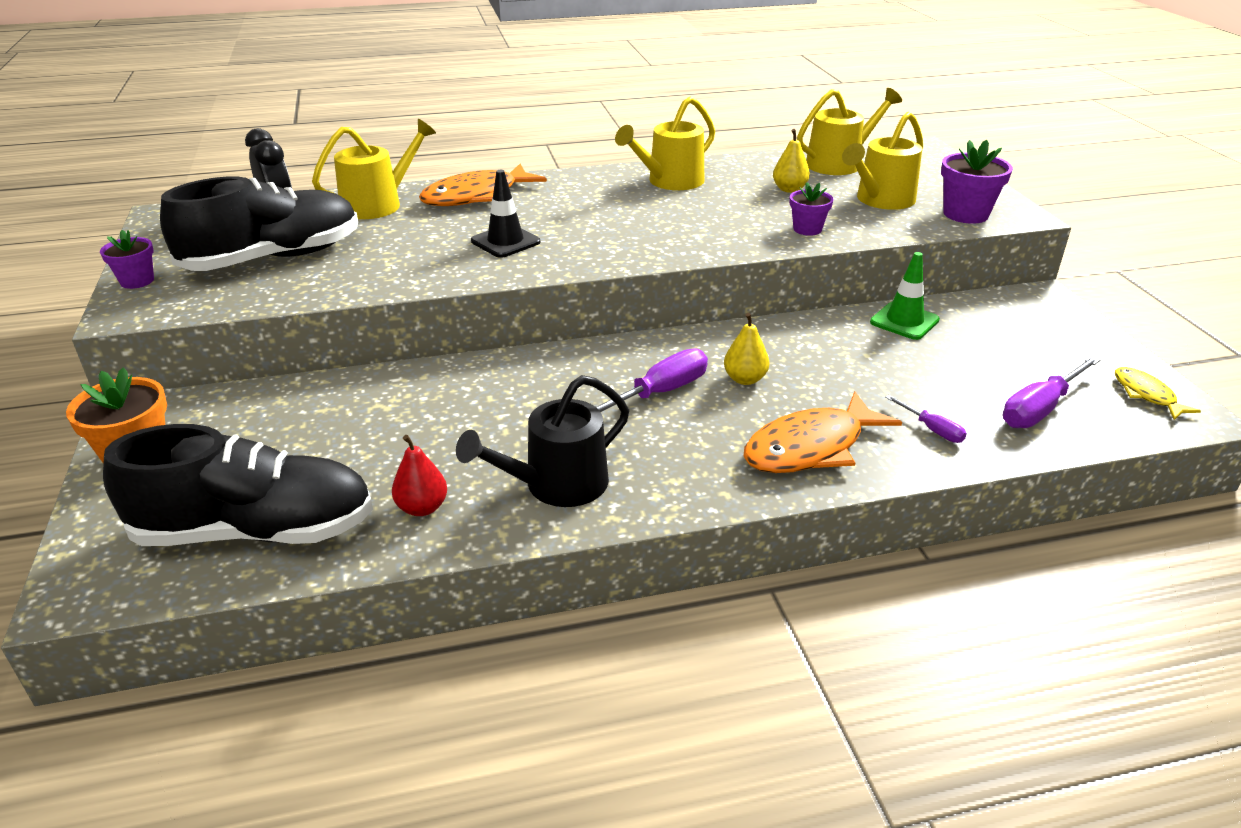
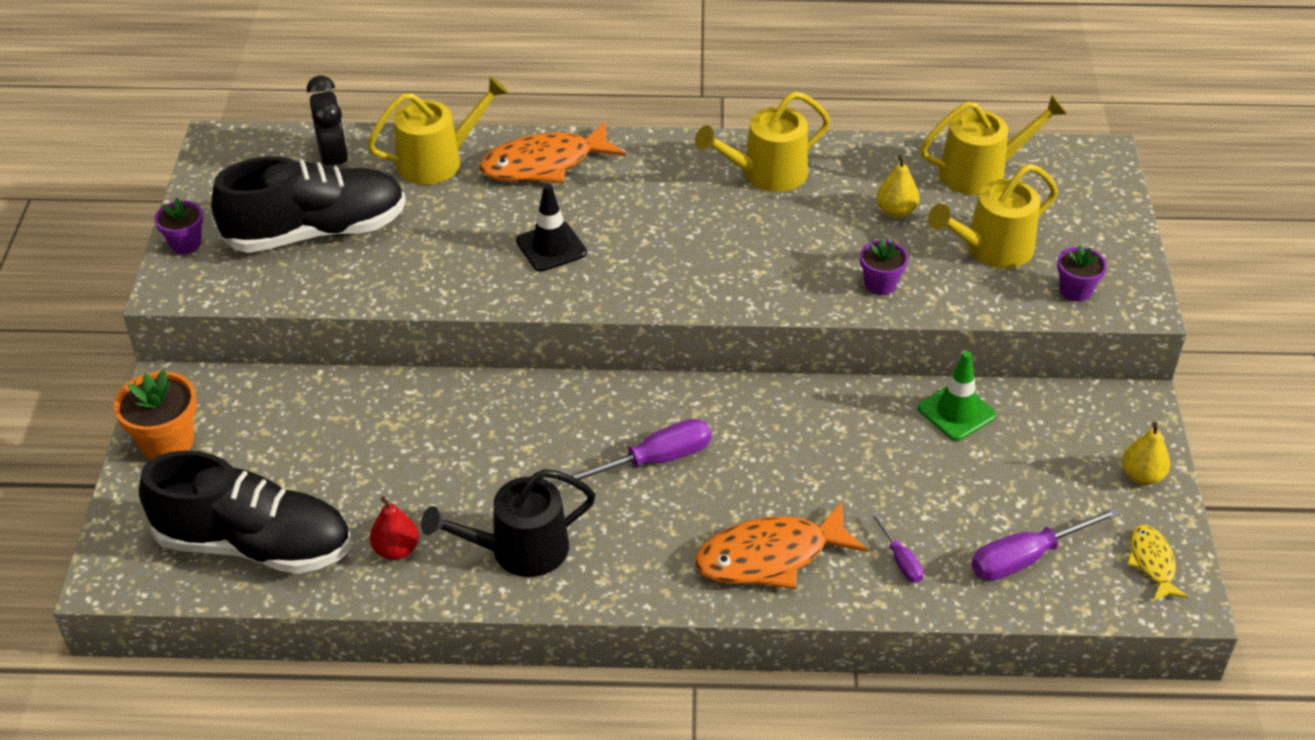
camera: 15 degrees right, 10 degrees up
(745, 379) = (747, 459): yellow pear -> yellow pear (1141, 476)
(965, 214) = (1075, 290): purple flower pot -> purple flower pot, size x0.63

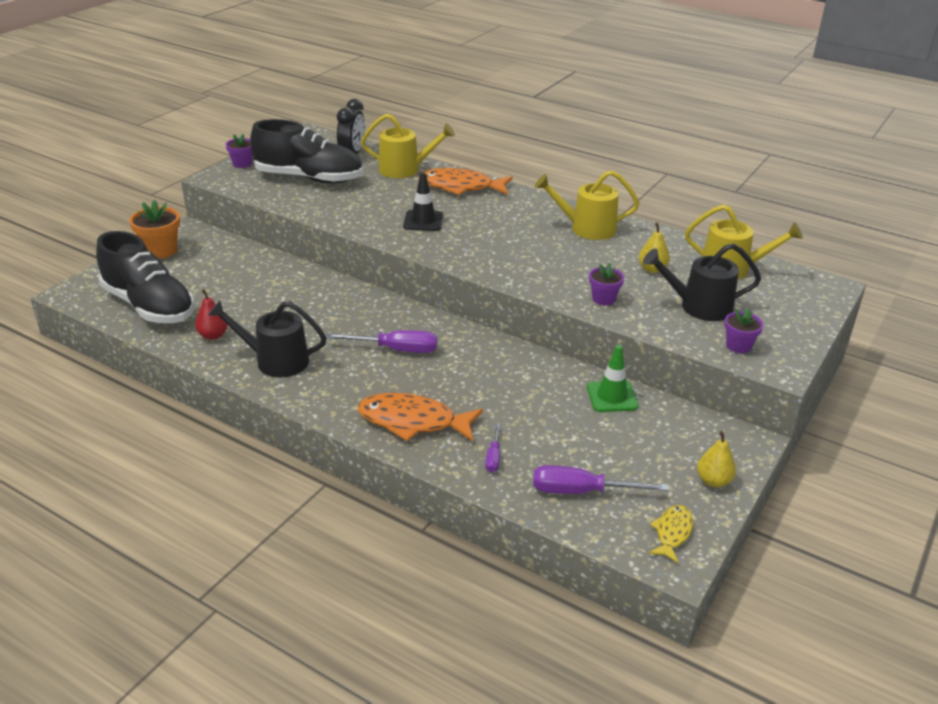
camera: 30 degrees right, 10 degrees down
(992, 249) = (699, 306): yellow watering can -> black watering can

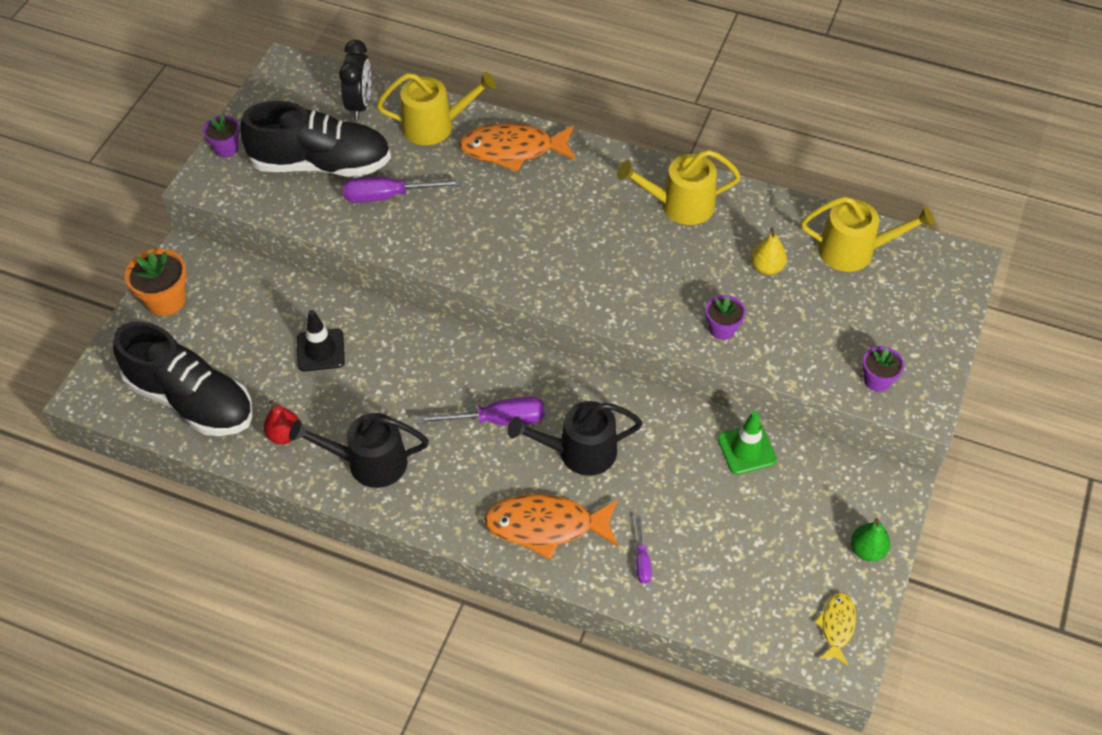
camera: 10 degrees left, 20 degrees up
(423, 221) = (485, 225): black traffic cone -> black traffic cone (320, 350)
(581, 491) = (740, 590): purple screwdriver -> purple screwdriver (388, 196)
(699, 306) = (827, 323): black watering can -> black watering can (579, 452)
(713, 481) = (867, 550): yellow pear -> green pear

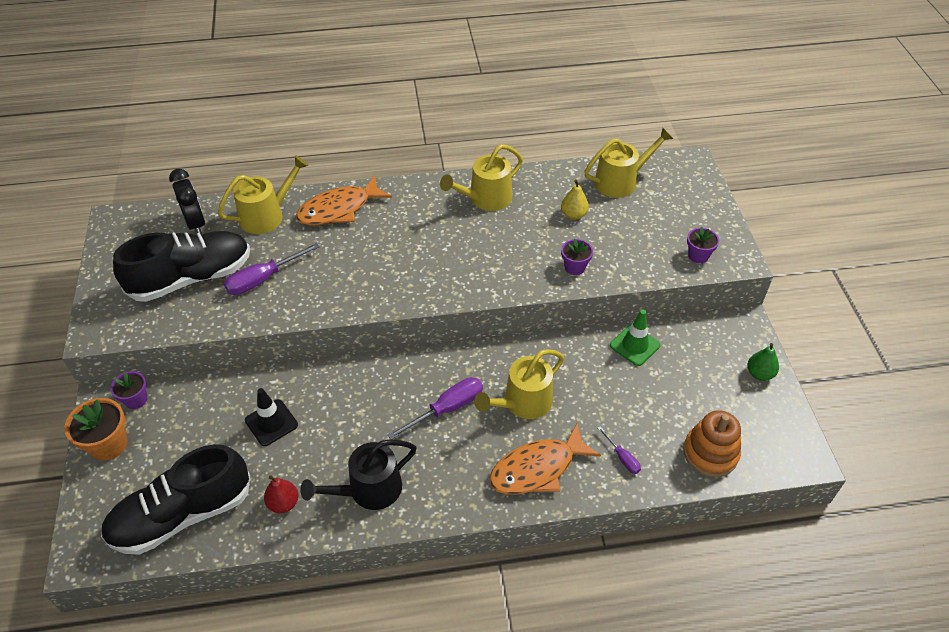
camera: 30 degrees left, 5 degrees down
(191, 400) = (182, 515): black shoe -> black shoe turned 150 degrees clockwise
(226, 148) = (100, 298): purple flower pot -> purple flower pot (136, 399)
(579, 452) = (523, 402): black watering can -> yellow watering can
(741, 604) = (710, 453): none -> orange stacking toy
(836, 626) = (780, 435): yellow fish -> none

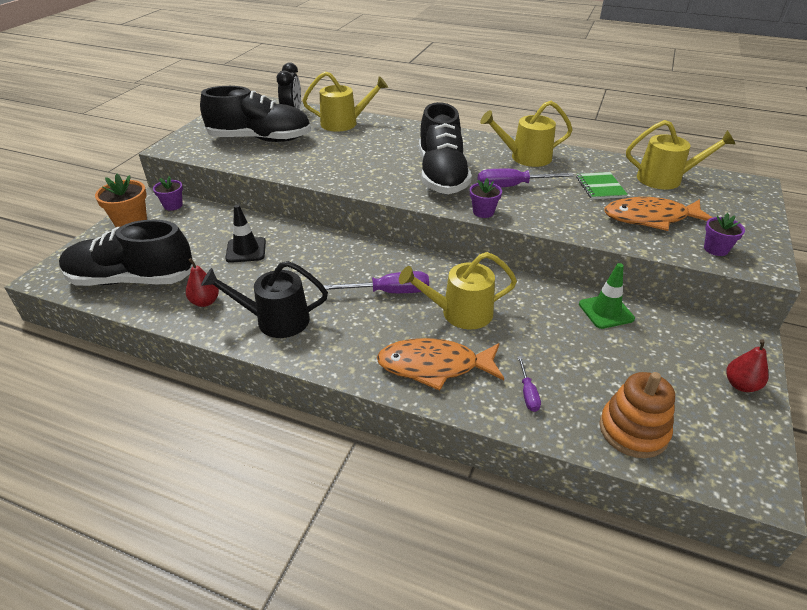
camera: 30 degrees right, 10 degrees down
(263, 279) = (307, 153): purple screwdriver -> purple screwdriver (512, 186)
(339, 209) = (399, 133): orange fish -> orange fish (650, 218)
(423, 256) = (441, 175): none -> black shoe
(573, 215) = (600, 187): yellow pear -> green notebook
(575, 267) = (574, 219): purple flower pot -> purple flower pot (483, 212)
(759, 374) = (740, 385): green pear -> red pear

